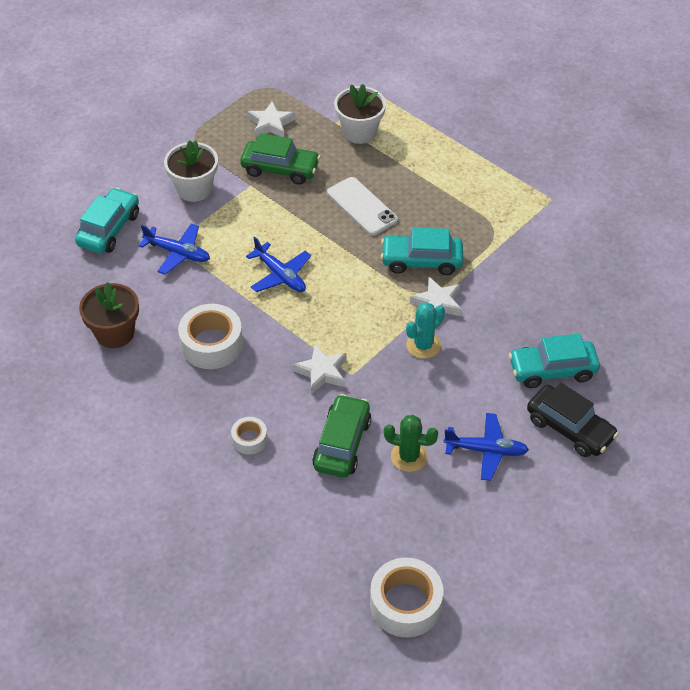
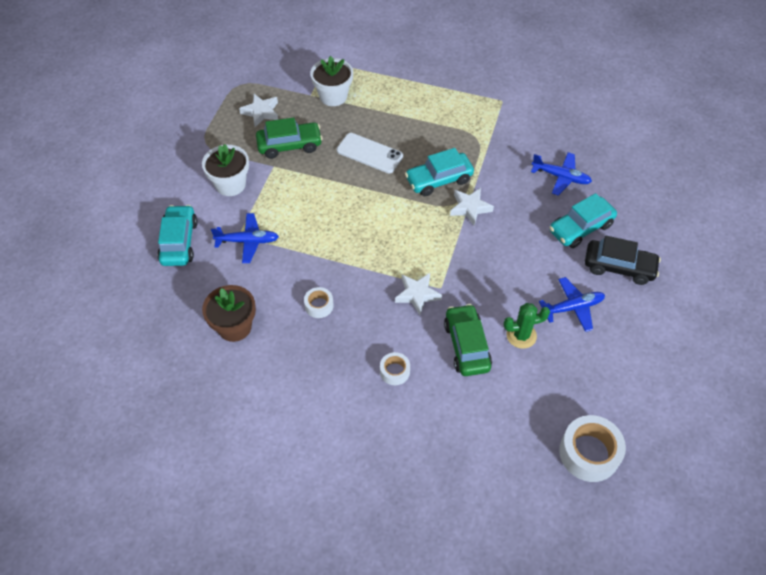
camera: 25 degrees left, 5 degrees up
(212, 344) = (319, 305): white tape -> white tape, size x0.54
(280, 275) = (340, 229): blue plane -> blue plane (561, 177)
(423, 345) = (479, 244): turquoise cactus -> none

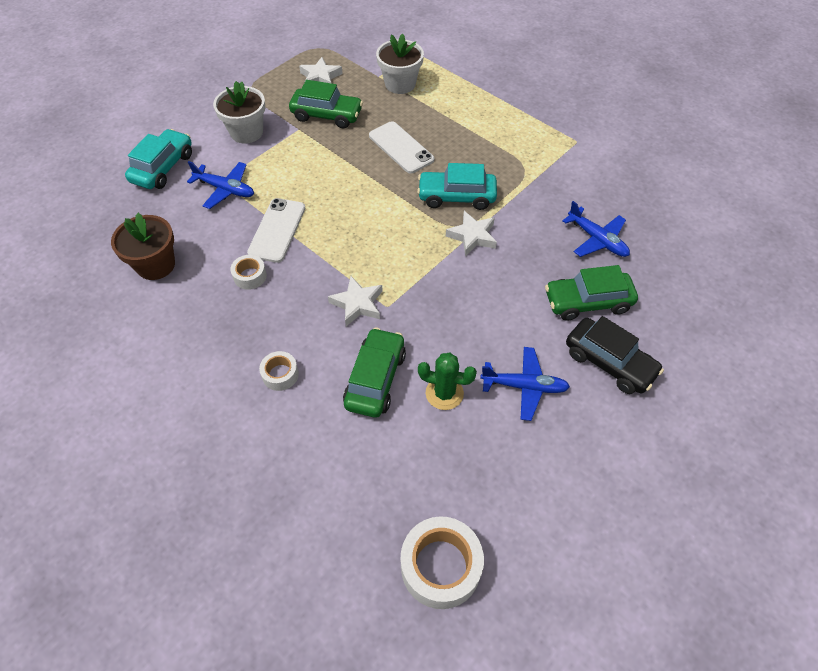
camera: 25 degrees right, 0 degrees up
(315, 260) = (277, 230): none -> white phone
(580, 228) = (587, 302): turquoise car -> green car

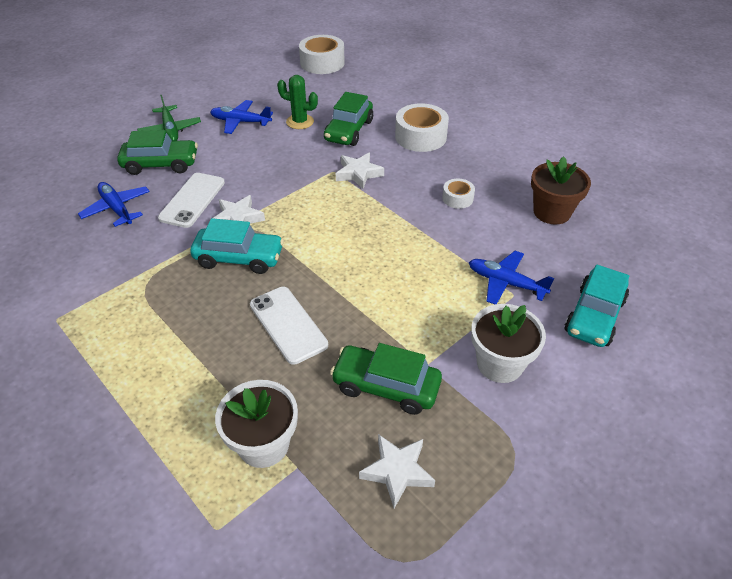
camera: 175 degrees left, 10 degrees down
(277, 230) = (437, 236): white phone -> white phone (192, 200)
(280, 374) = (420, 136): white tape -> white tape, size x1.86
(609, 362) = (170, 130): black car -> green plane

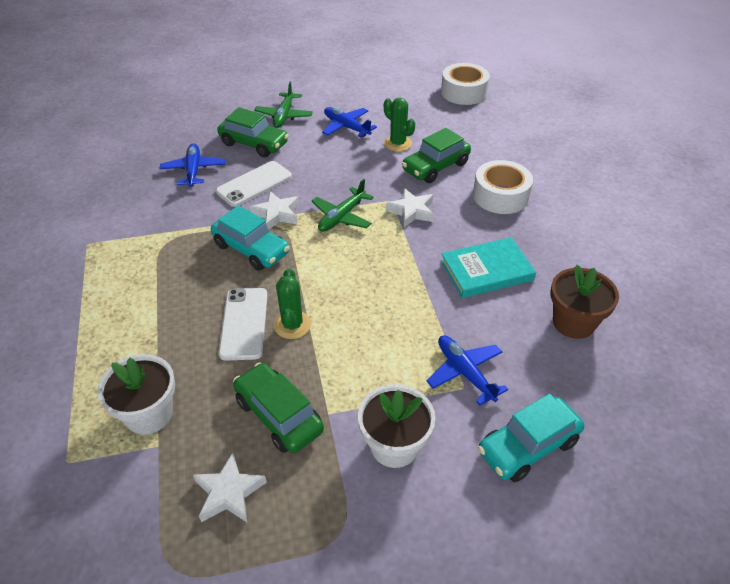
camera: 30 degrees right, 0 degrees up
(301, 200) = (341, 217): none -> green plane
(334, 307) = (292, 325): none -> green cactus
(457, 198) = (486, 270): white tape -> turquoise book

